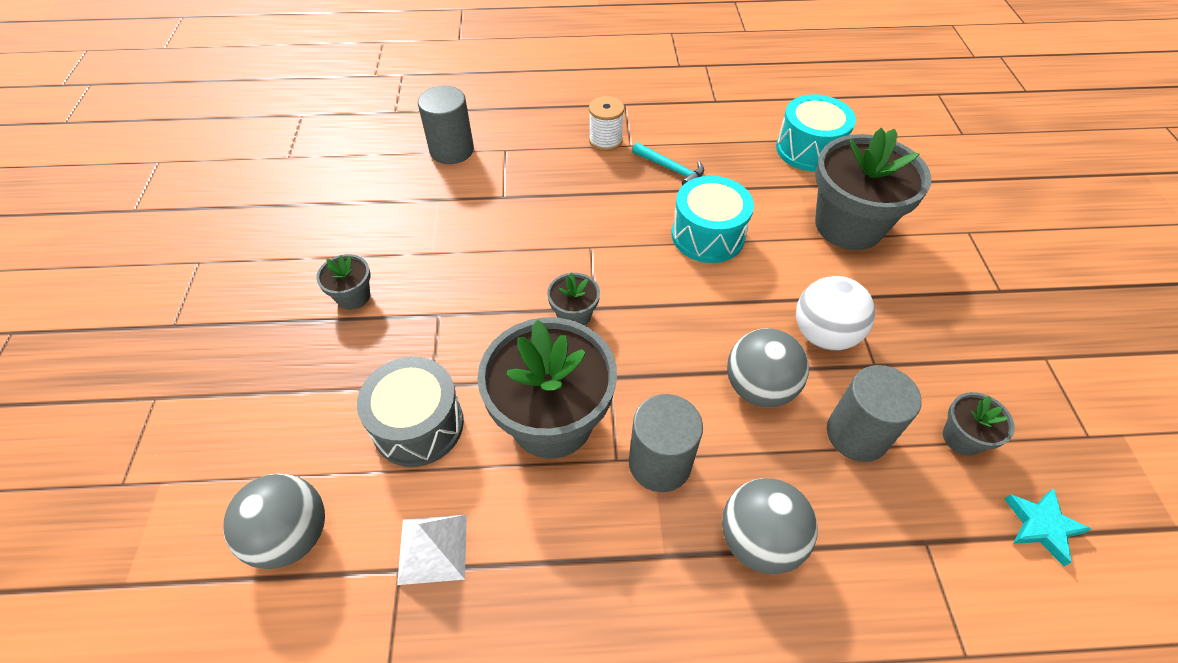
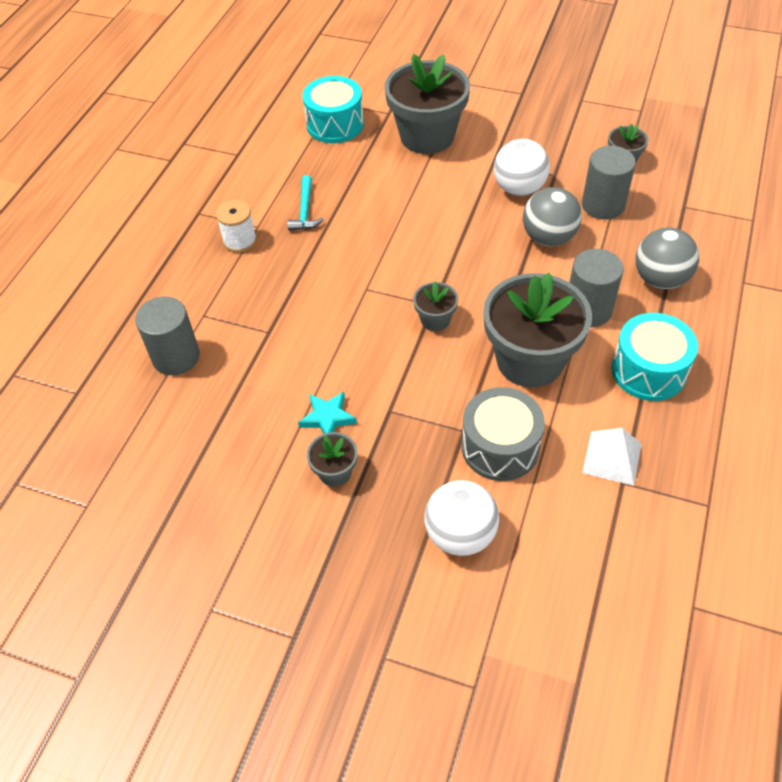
camera: 65 degrees left, 0 degrees up
(292, 535) = (571, 551): grey ball -> none
(298, 420) = (460, 534): none -> white ball
(671, 169) = (305, 210): turquoise hammer -> turquoise hammer turned 120 degrees clockwise
(707, 235) = (394, 214): turquoise drum -> turquoise drum (648, 370)
(1041, 526) = (689, 156): turquoise star -> turquoise star (327, 418)

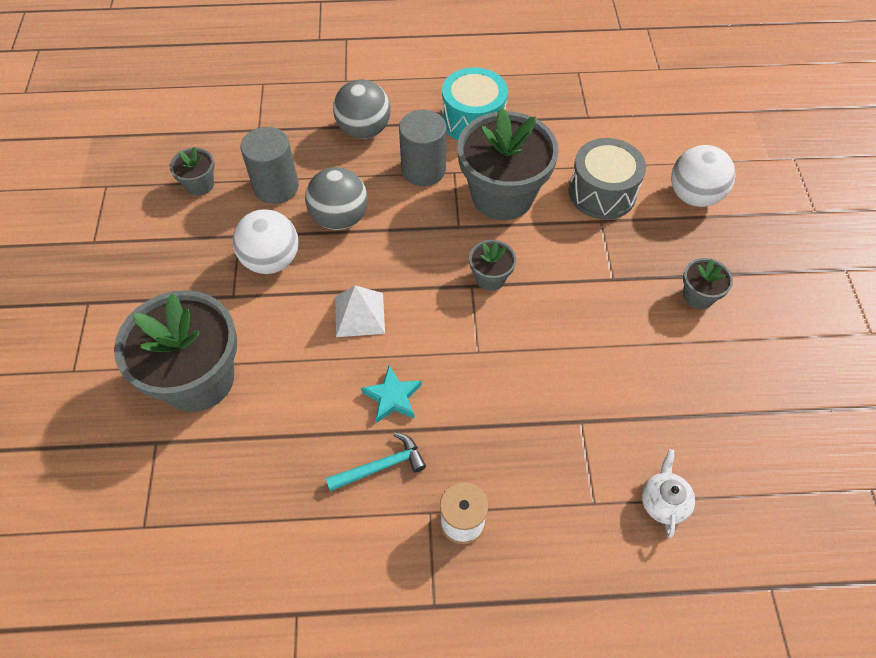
camera: 115 degrees left, 5 degrees up
(176, 356) = (663, 502): grey cylinder -> white teapot
(327, 418) = (649, 323): turquoise star -> turquoise star (392, 397)
(335, 124) = (196, 503): turquoise drum -> none
(612, 458) = (570, 126): white pyramid -> white pyramid (360, 314)

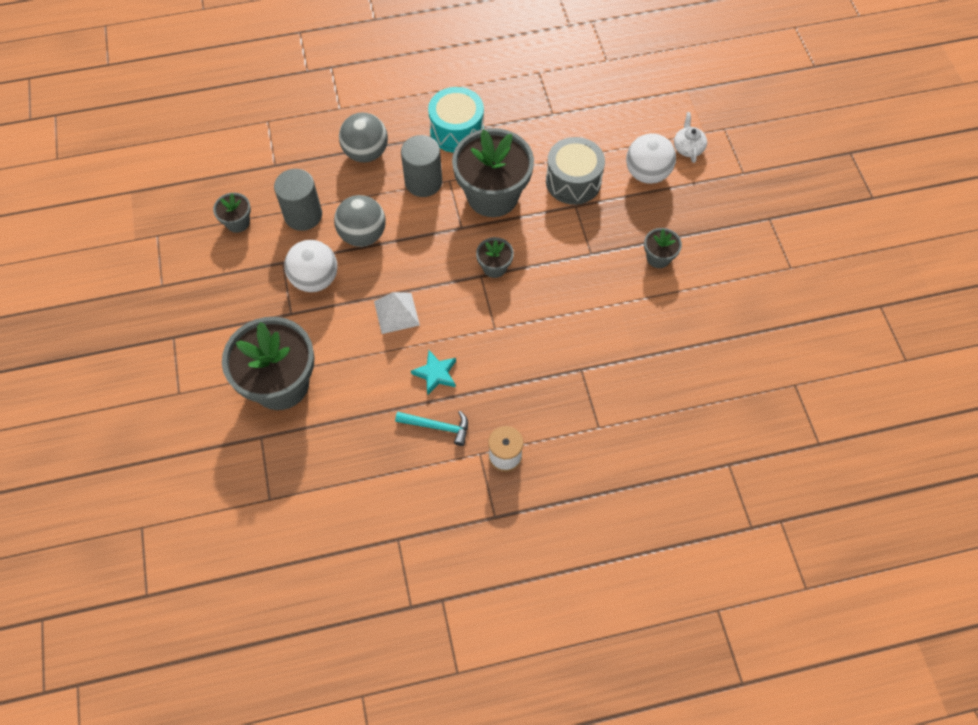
camera: 10 degrees left, 5 degrees up
(381, 466) = (437, 426): turquoise hammer -> turquoise hammer turned 45 degrees clockwise
(663, 502) = (648, 418): white teapot -> white teapot (688, 148)

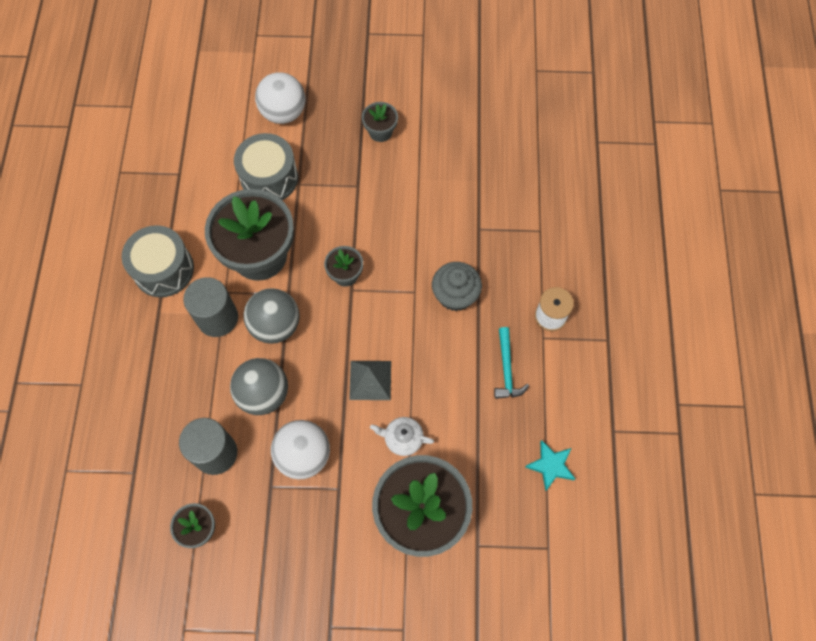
camera: 75 degrees left, 5 degrees up
(366, 153) = (156, 368): grey ball -> grey ball (275, 325)
(396, 313) = (370, 380): white pyramid -> grey pyramid
(436, 374) = (449, 358): turquoise star -> turquoise star (550, 465)
(437, 426) = (507, 369): turquoise hammer -> turquoise hammer turned 150 degrees clockwise
(457, 131) = (163, 269): turquoise drum -> grey drum
(502, 364) = (455, 295): none -> grey cupcake
(688, 148) = (267, 70): white teapot -> white teapot (402, 438)

